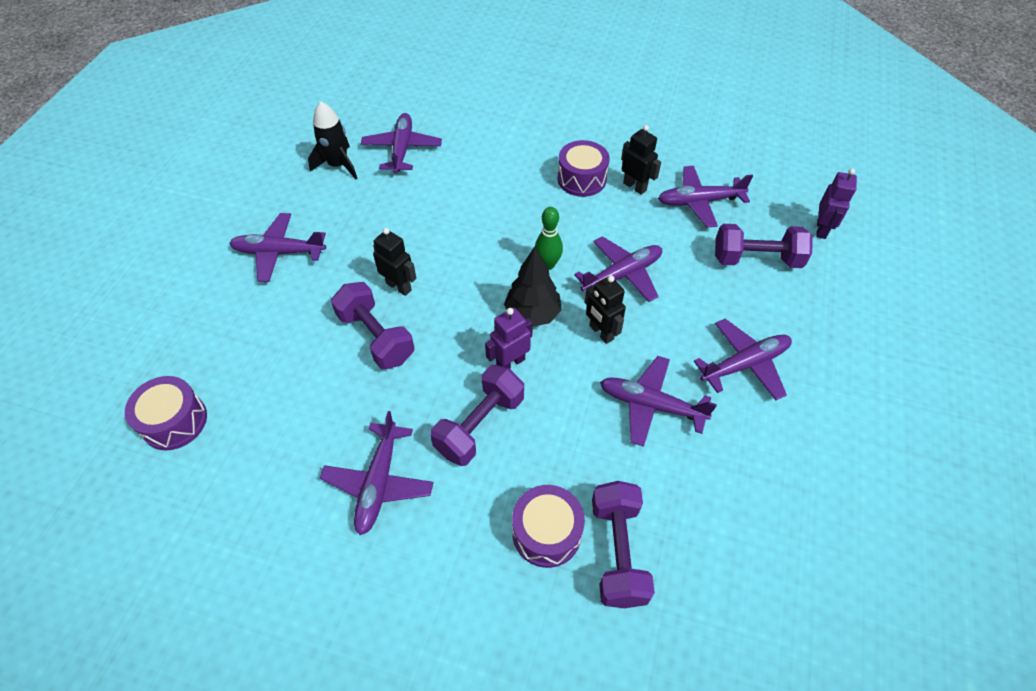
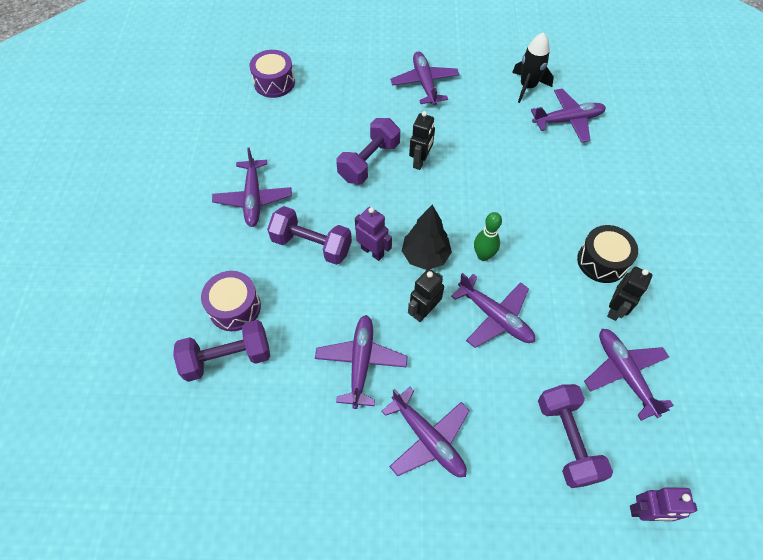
camera: 75 degrees right, 5 degrees up
(379, 483) = (253, 198): purple plane -> purple plane turned 90 degrees counterclockwise
(581, 179) = (602, 261): purple drum -> black drum

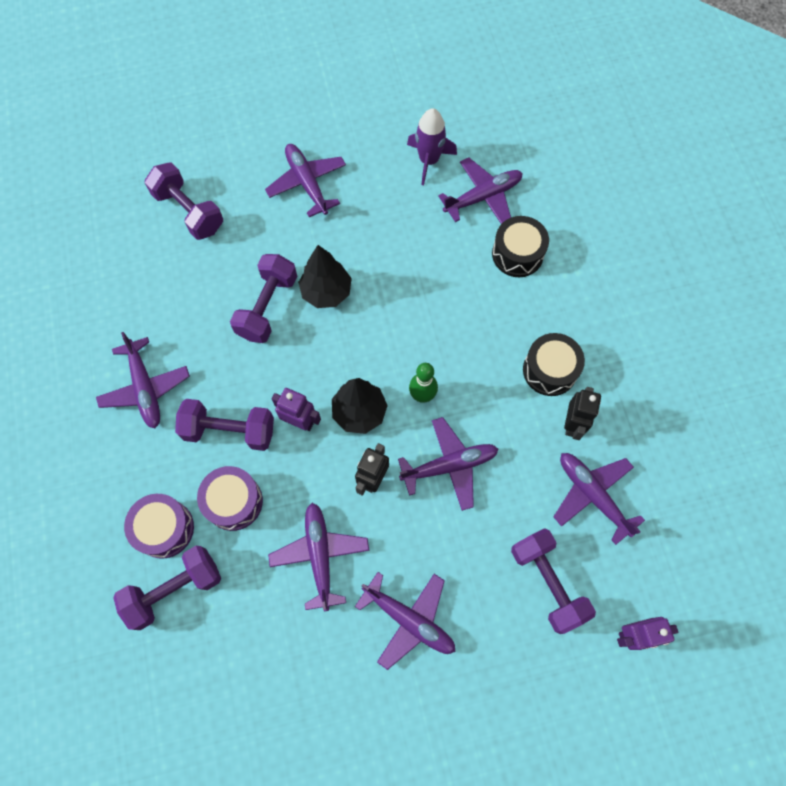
camera: 15 degrees left, 10 degrees up
(274, 83) = (124, 224): purple drum -> purple drum (234, 502)
(326, 84) = (189, 211): none -> purple dumbbell
(420, 161) = (326, 292): black robot -> black tree
(495, 317) = (449, 465): purple plane -> purple plane turned 45 degrees counterclockwise
(527, 87) = (429, 160): black rocket -> purple rocket
(589, 167) = (517, 254): none -> black drum

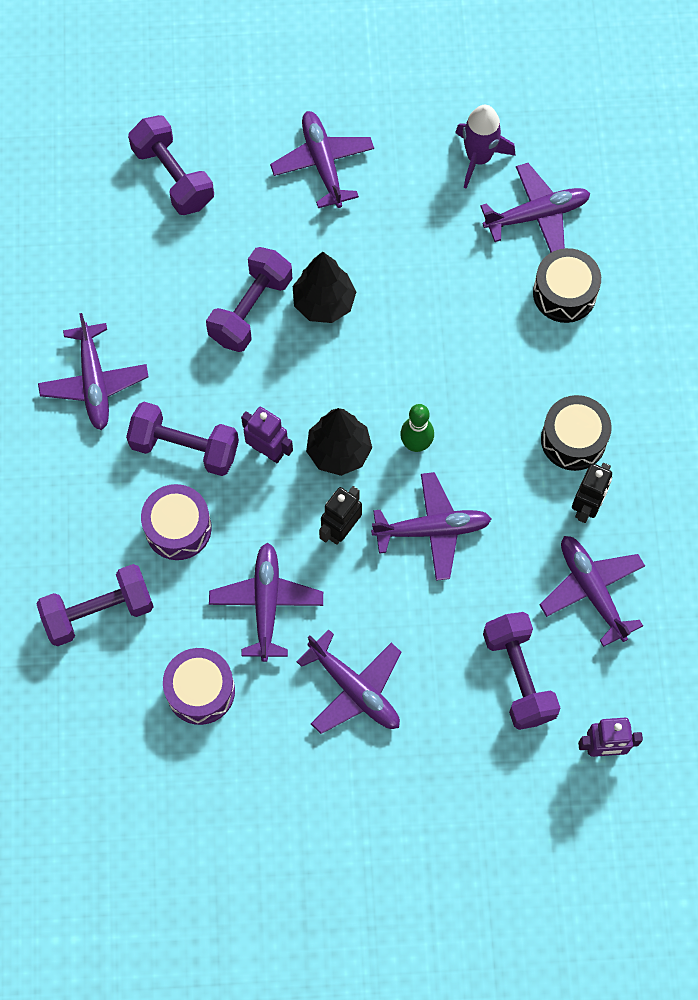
camera: 10 degrees right, 0 degrees up
(164, 529) = (96, 544): purple drum -> purple drum (200, 690)

